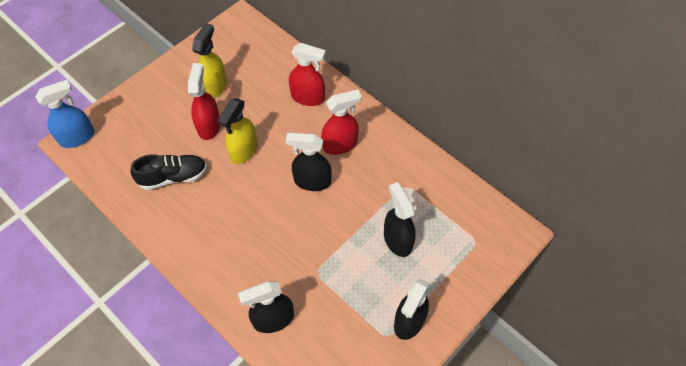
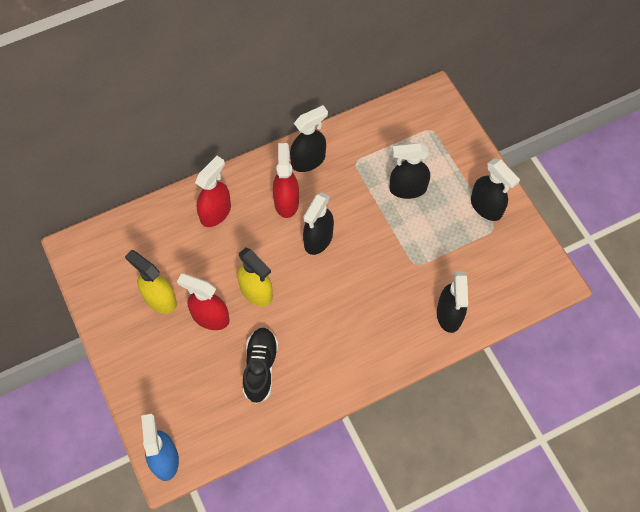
camera: 70 degrees left, 5 degrees up
(390, 148) = (308, 160): none -> black spray bottle

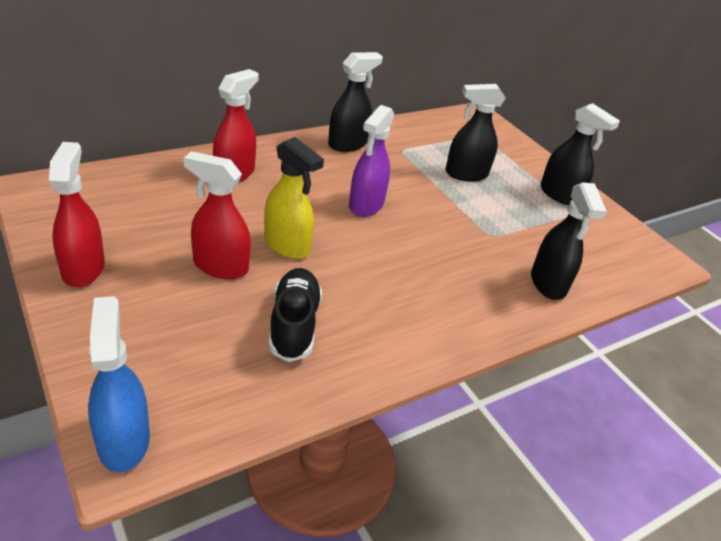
camera: 10 degrees left, 25 degrees down
(159, 299) = (148, 243): yellow spray bottle -> none
(286, 201) = (324, 172): red spray bottle -> red spray bottle (83, 268)
(318, 239) = (366, 205): black spray bottle -> purple spray bottle

